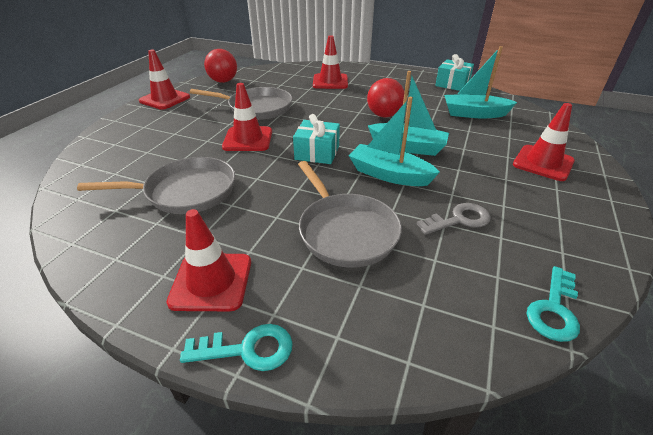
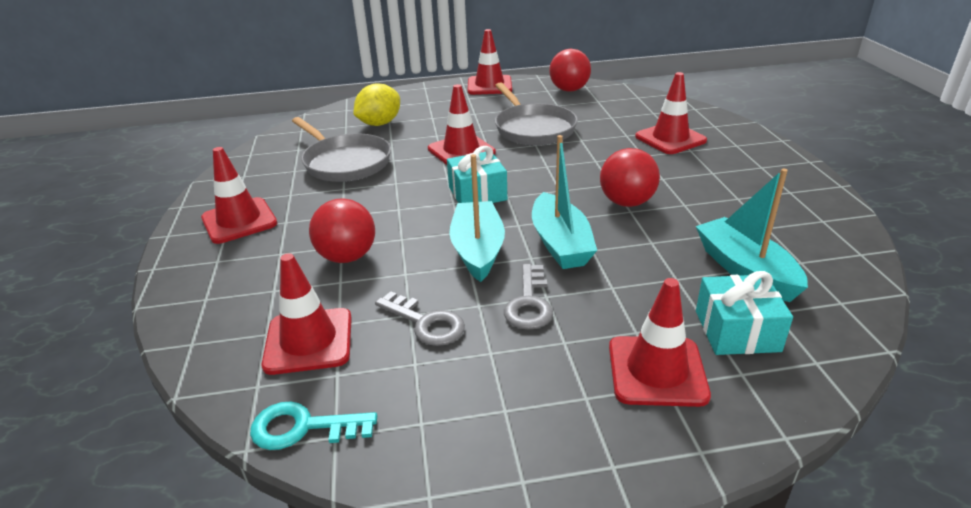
camera: 60 degrees right, 5 degrees down
(143, 156) = (379, 124): none -> yellow lemon
(248, 349) = (176, 263): turquoise key -> none
(345, 231) = (347, 257): grey pan -> red ball
(449, 281) = (309, 341): none -> red traffic cone
(452, 84) = (834, 224): turquoise gift -> turquoise gift (737, 331)
(462, 177) = (529, 303): none -> grey key

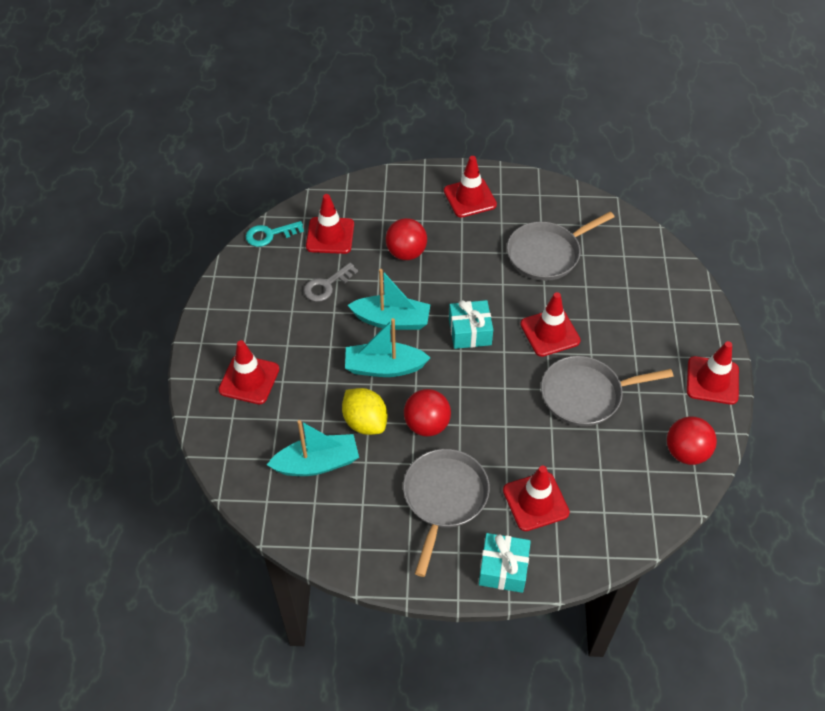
camera: 100 degrees right, 20 degrees up
(303, 427) = (269, 235): turquoise key -> turquoise key turned 120 degrees counterclockwise
(379, 124) = (623, 280): yellow lemon -> yellow lemon (365, 422)
(529, 303) = (326, 336): grey key -> none
(710, 181) = (444, 498): none -> grey pan
(737, 331) = (264, 431): turquoise gift -> turquoise gift (503, 569)

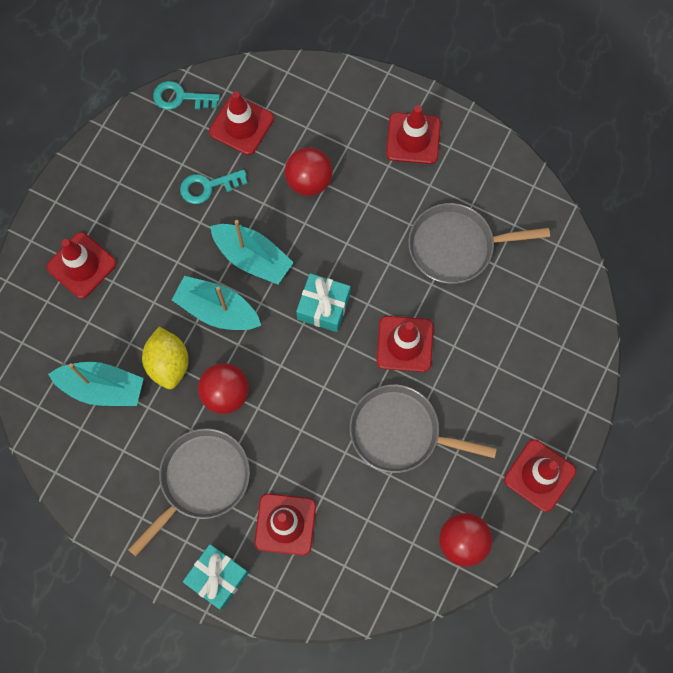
camera: 25 degrees right, 20 degrees up
(326, 285) = (208, 187): grey key -> turquoise key

